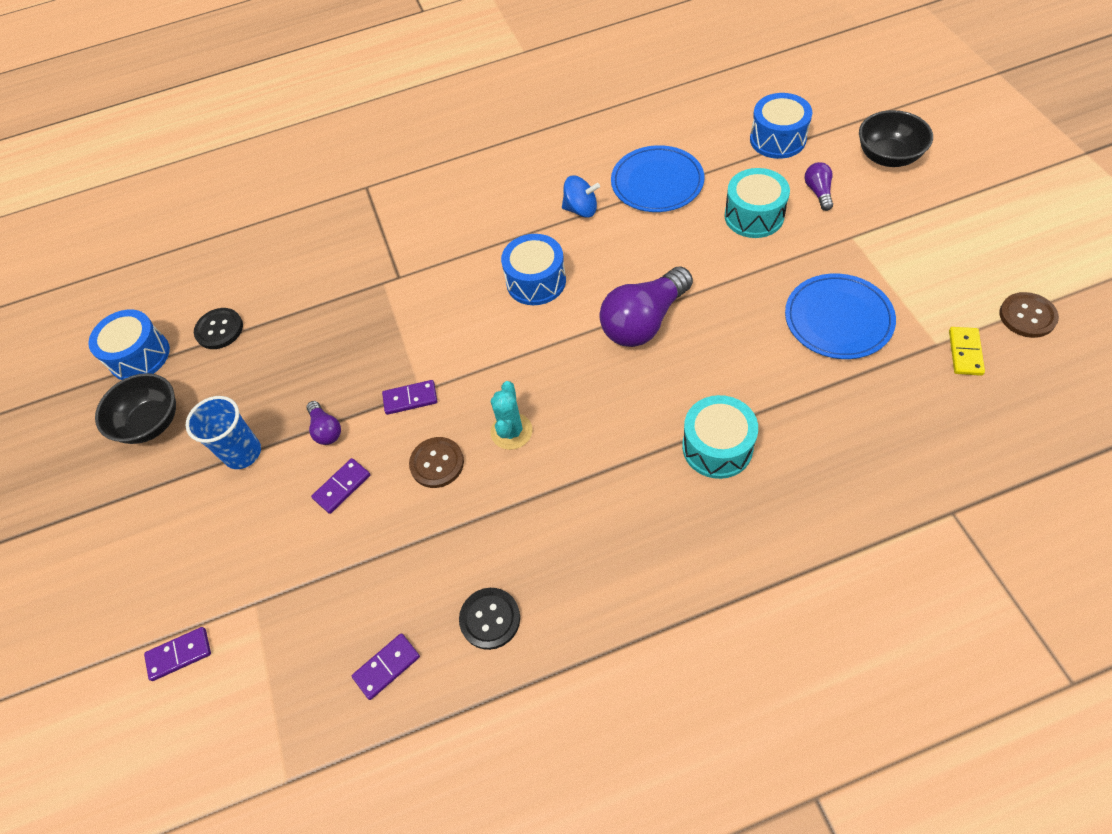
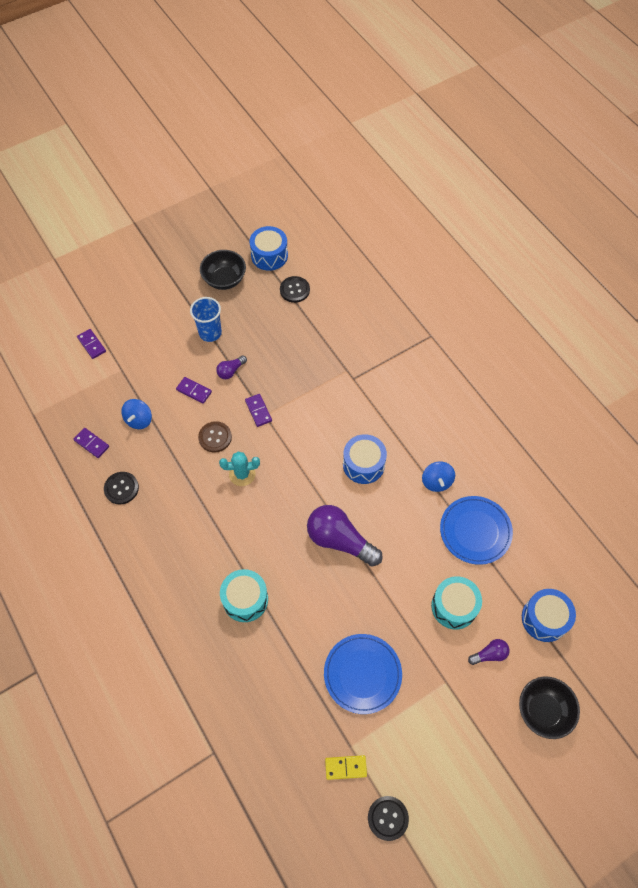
camera: 70 degrees right, 5 degrees up
(366, 579) = (139, 420): none -> blue spinning top
(1027, 316) = (388, 818): brown button -> black button

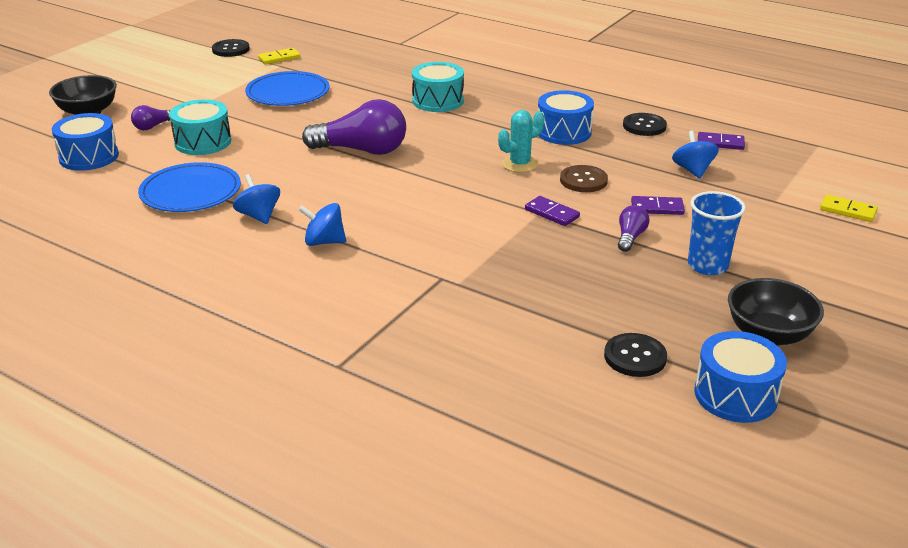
camera: 155 degrees right, 30 degrees down
(92, 344) = (848, 211): purple domino -> yellow domino
(363, 464) = (369, 206): blue drum -> blue drum (564, 132)
(405, 437) = (324, 242): none -> blue spinning top

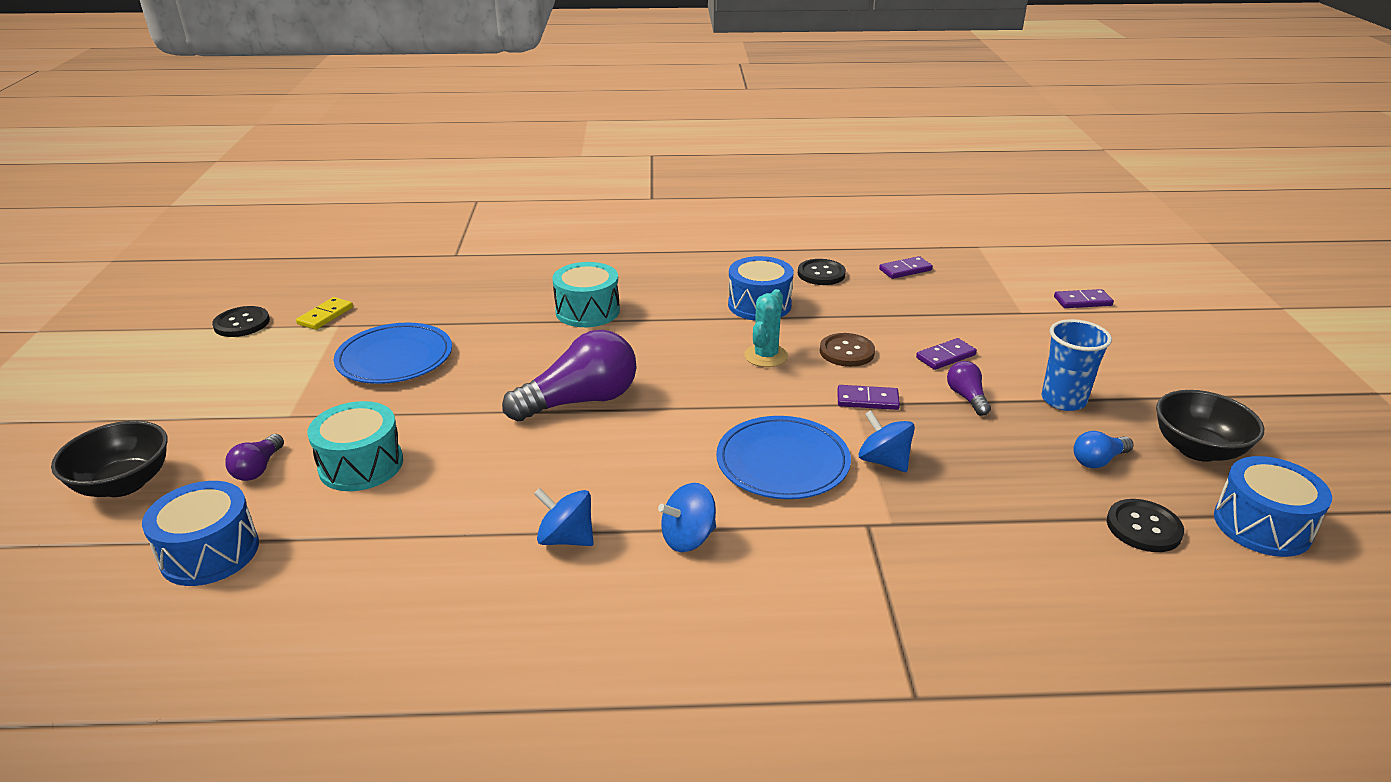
camera: 35 degrees left, 0 degrees up
(191, 192) = (433, 543): blue plate -> blue plate (782, 462)
(669, 309) = (1098, 460): none -> blue light bulb
(693, 170) = (921, 306): blue spinning top -> blue spinning top (884, 461)
(848, 211) = (1082, 301): yellow domino -> purple domino

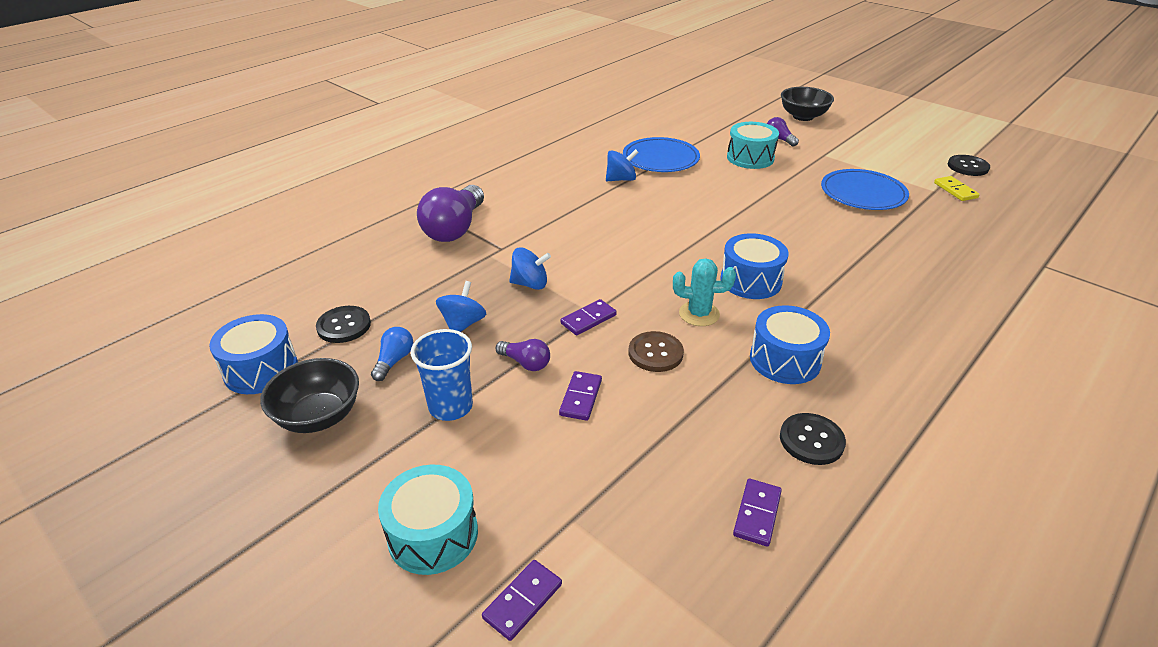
camera: 135 degrees right, 5 degrees up
(210, 553) = (724, 121): blue drum -> blue drum (750, 281)
(580, 401) = (734, 225): purple light bulb -> purple light bulb (455, 228)
(587, 311) = (863, 277): turquoise drum -> turquoise drum (433, 534)
(688, 538) = (574, 203): blue spinning top -> blue spinning top (463, 324)
(766, 356) = (699, 314): turquoise cactus -> turquoise cactus turned 60 degrees counterclockwise
(782, 462) = (582, 253): blue plate -> blue plate (660, 158)

